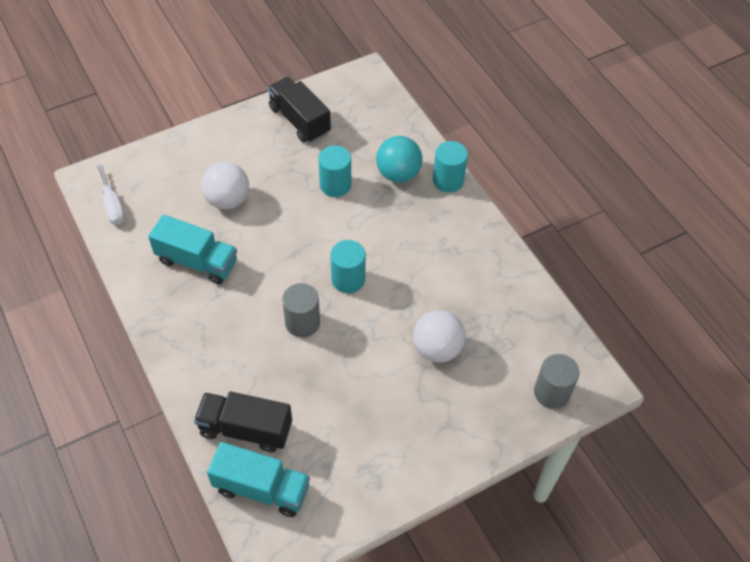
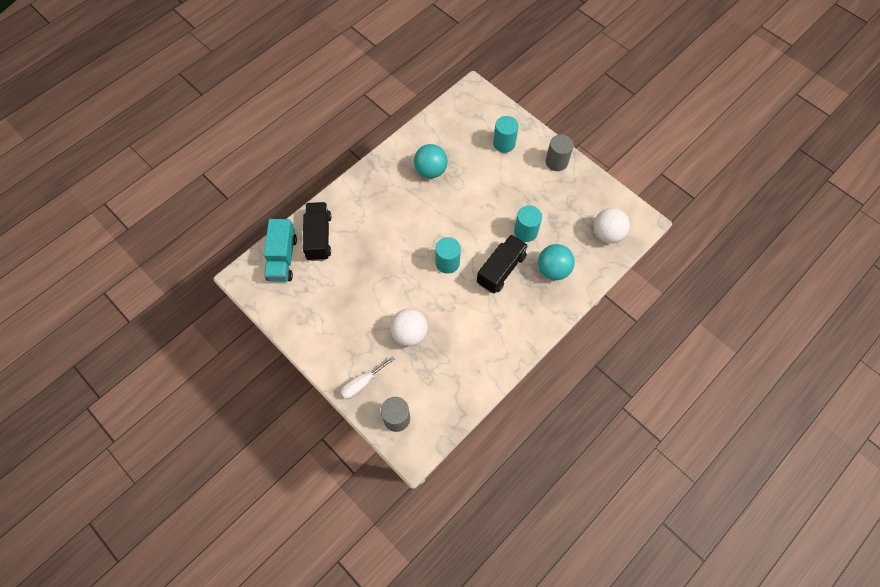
camera: 75 degrees right, 10 degrees up
(113, 206) = (457, 110): white screwdriver -> white screwdriver (362, 383)
(197, 261) = (430, 170): turquoise truck -> turquoise ball
(227, 200) = (486, 171): white ball -> white ball (607, 234)
(299, 120) = (575, 191): black truck -> black truck (501, 269)
(302, 322) = (404, 245): grey cylinder -> grey cylinder (556, 162)
(448, 180) = (561, 305): turquoise cylinder -> turquoise cylinder (504, 143)

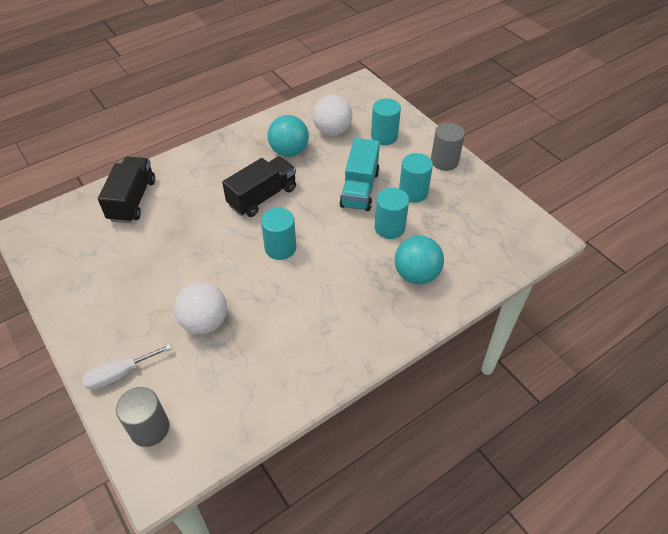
camera: 10 degrees right, 15 degrees down
(282, 258) = (80, 216): turquoise truck -> turquoise truck (360, 189)
(501, 269) = (347, 265): black truck -> black truck (262, 197)
(537, 196) = (413, 192): none -> turquoise cylinder
(607, 234) = (496, 244): white ball -> white ball (332, 131)

